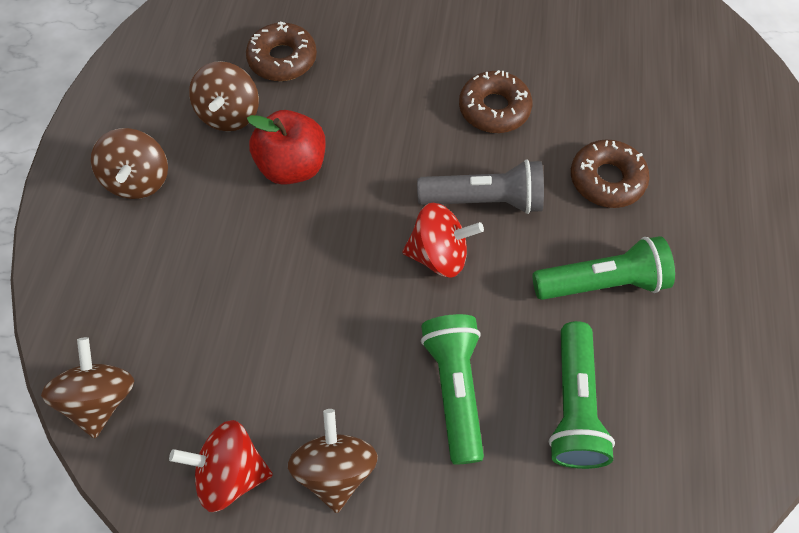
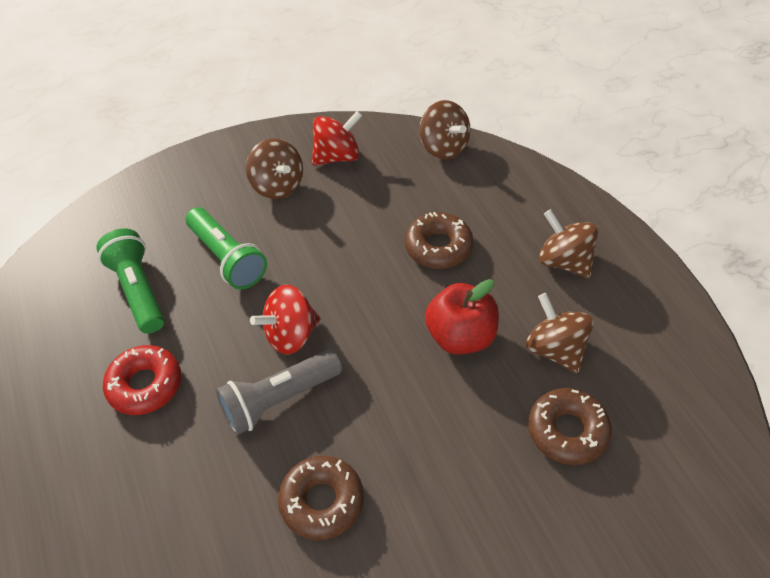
camera: 150 degrees right, 10 degrees down
(602, 282) = (145, 385): green flashlight -> red donut
(606, 180) = (173, 485): brown donut -> brown donut (438, 247)

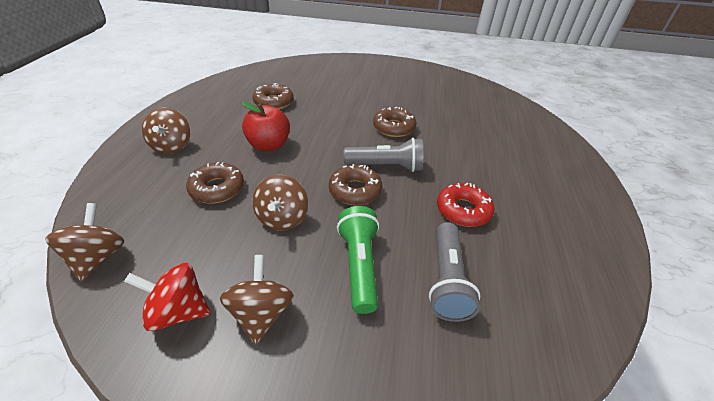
camera: 150 degrees left, 10 degrees down
(138, 290) = (447, 280): green flashlight -> grey flashlight
(291, 335) = (355, 191): red spinning top -> brown donut
(555, 349) = (237, 122): brown spinning top -> brown spinning top (282, 218)

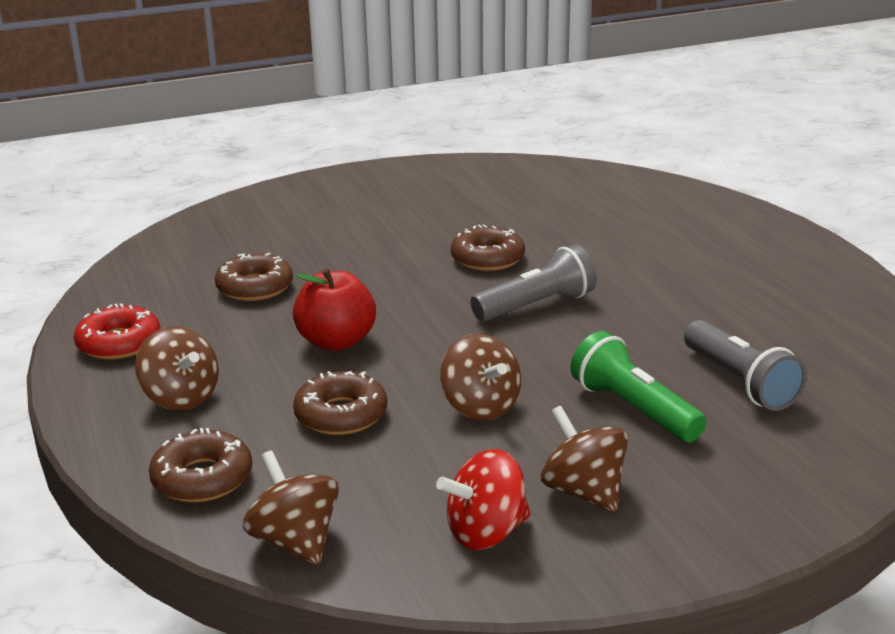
camera: 30 degrees left, 15 degrees down
(355, 191) = (532, 345): brown donut -> brown donut (202, 478)
(463, 210) = (684, 315): red donut -> red donut (119, 343)

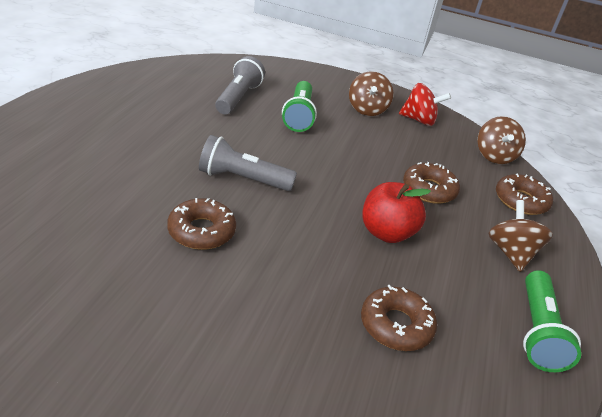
camera: 145 degrees left, 10 degrees up
(119, 343) = (537, 332): red donut -> green flashlight
(480, 407) = (359, 154): brown spinning top -> none

